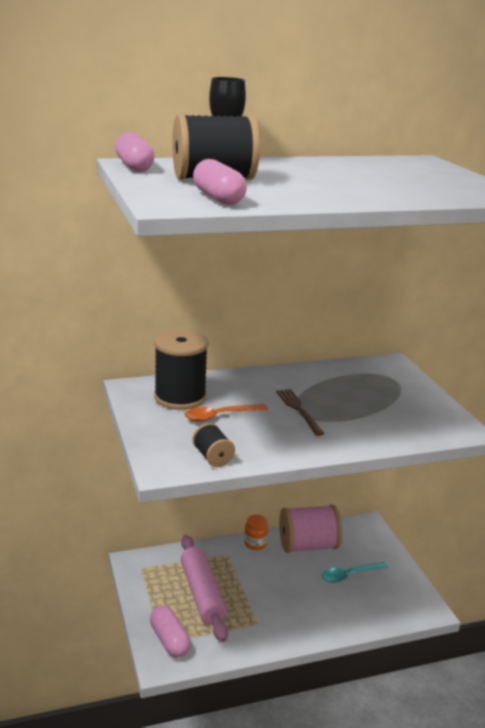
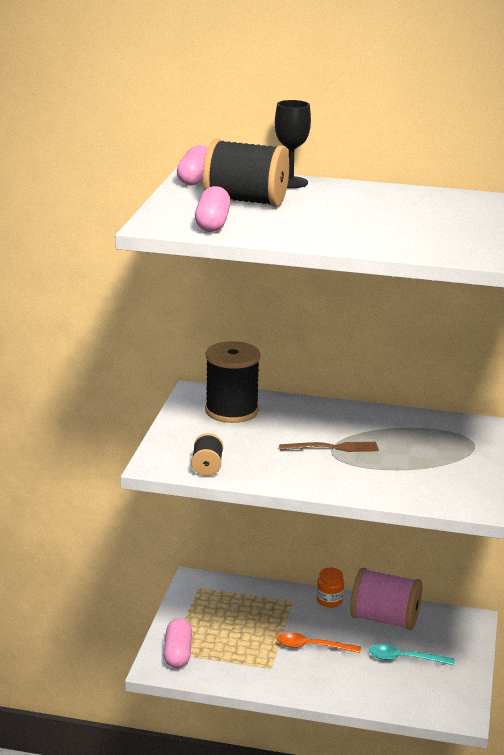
camera: 30 degrees right, 0 degrees up
(202, 594) = (238, 627): pink rolling pin -> none
(220, 416) = (251, 435): orange spoon -> orange spoon (312, 646)
(298, 409) = (334, 447): brown fork -> brown fork turned 75 degrees clockwise

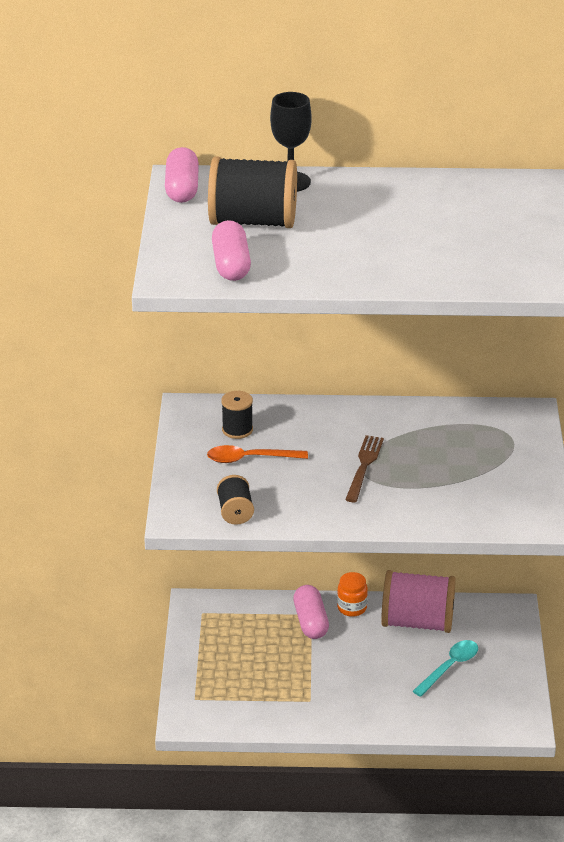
camera: 10 degrees left, 10 degrees up
(178, 653) = (203, 698): pink capsule -> pink capsule (310, 622)
(231, 411) = (237, 430): black spool -> black spool, size x0.51
(312, 646) = (347, 668): orange spoon -> orange spoon (250, 459)
(334, 447) = (364, 465): brown fork -> brown fork turned 60 degrees counterclockwise
(404, 659) = (449, 667): turquoise spoon -> turquoise spoon turned 135 degrees clockwise

